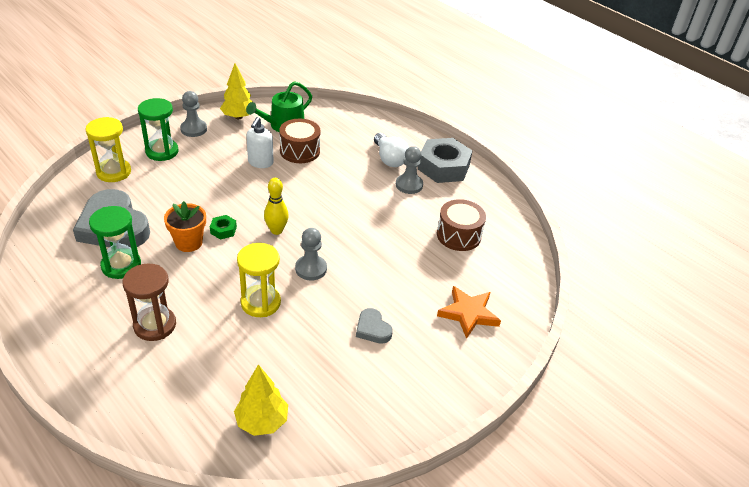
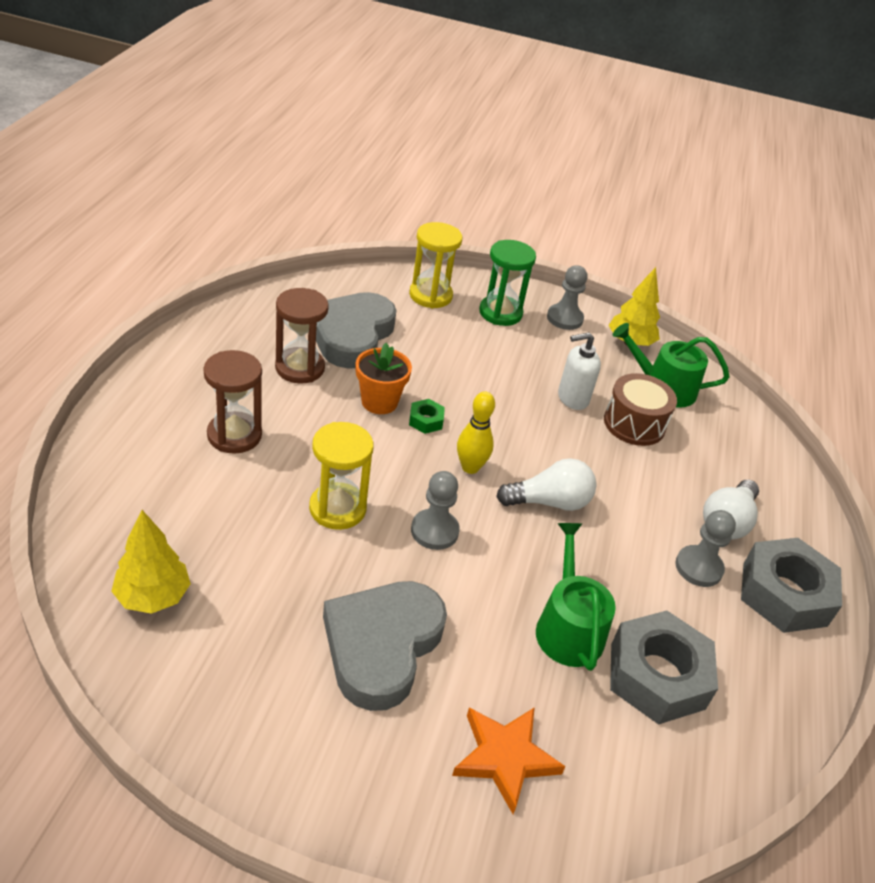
camera: 55 degrees right, 0 degrees up
(121, 265) = (300, 368): green hourglass -> brown hourglass
(327, 213) = (549, 502): none -> white light bulb
(372, 329) = (382, 646): grey heart -> grey heart, size x2.13
(411, 250) = (568, 627): none -> green watering can
(458, 235) = (657, 676): brown drum -> grey nut

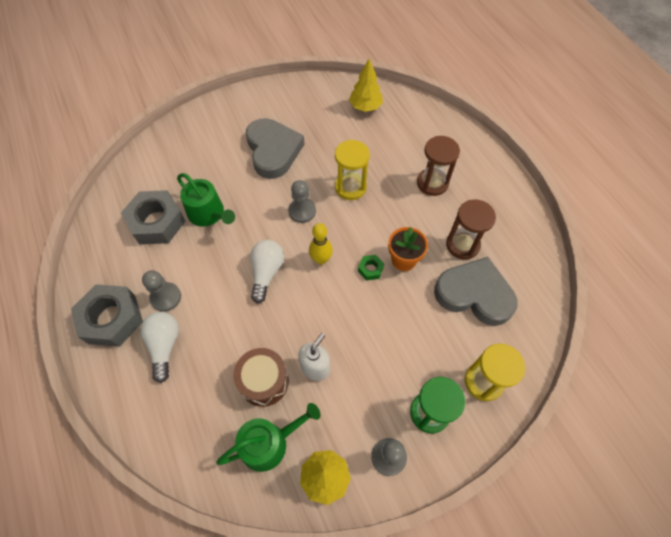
camera: 145 degrees right, 20 degrees up
(351, 335) = (474, 294): grey heart -> grey heart turned 45 degrees counterclockwise
(505, 758) = (196, 149): orange star -> none
(549, 502) = (266, 273): white light bulb -> white light bulb turned 150 degrees clockwise

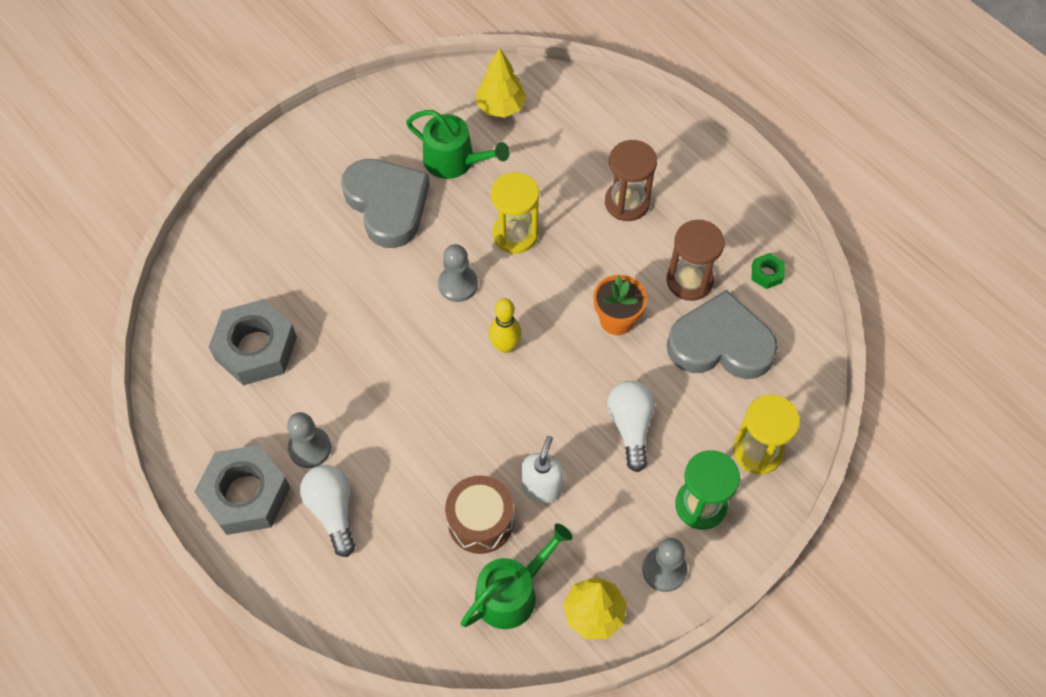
camera: 15 degrees left, 0 degrees up
(209, 214) = (327, 319): green watering can -> green watering can (455, 161)
(266, 273) = (437, 381): white light bulb -> white light bulb (630, 427)
(370, 269) = (576, 343): green nut -> green nut (766, 274)

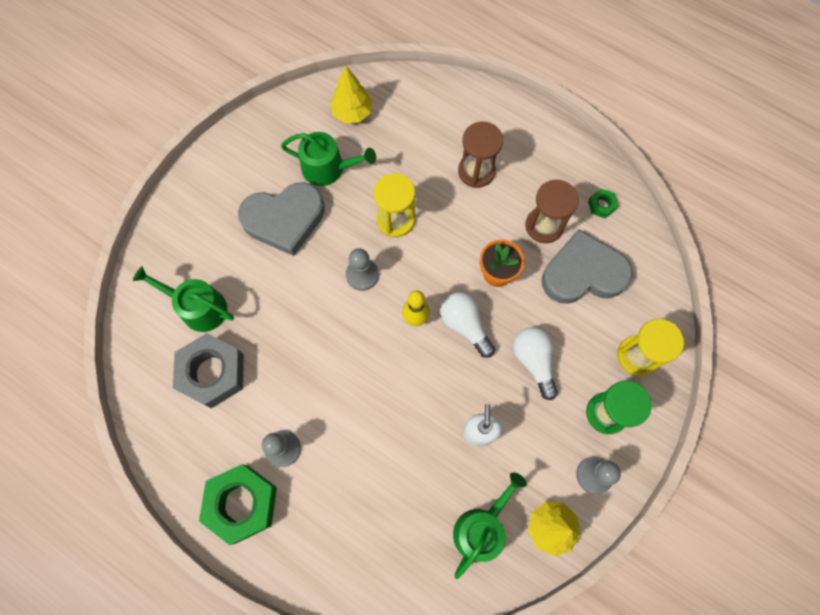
camera: 15 degrees left, 10 degrees up
(246, 495) = (242, 504): grey nut -> green nut
(261, 275) = (198, 307): none -> green watering can
(333, 511) = (318, 498): white light bulb -> white light bulb (465, 325)
(387, 205) = (284, 220): grey heart -> grey heart turned 120 degrees clockwise
(480, 521) = (439, 474): brown drum -> none

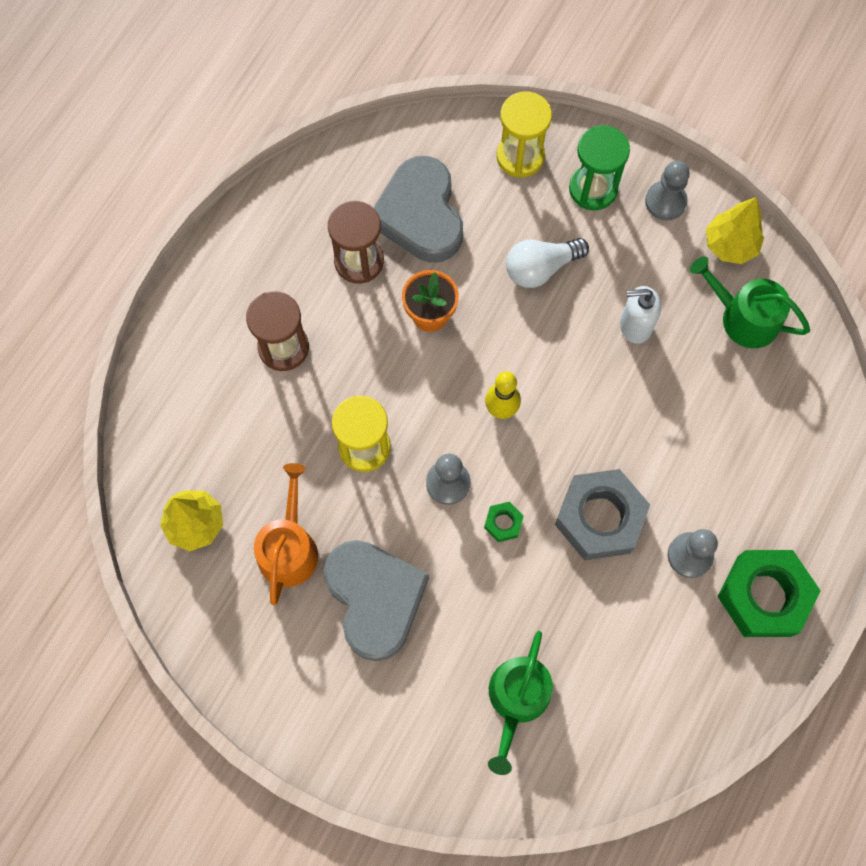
camera: 95 degrees left, 0 degrees up
(212, 373) = (606, 663): grey nut -> grey nut (599, 518)
(328, 168) = (289, 547): green watering can -> orange watering can
(465, 325) = (504, 349): white light bulb -> none
(601, 205) = (324, 194): green nut -> green nut (503, 523)

